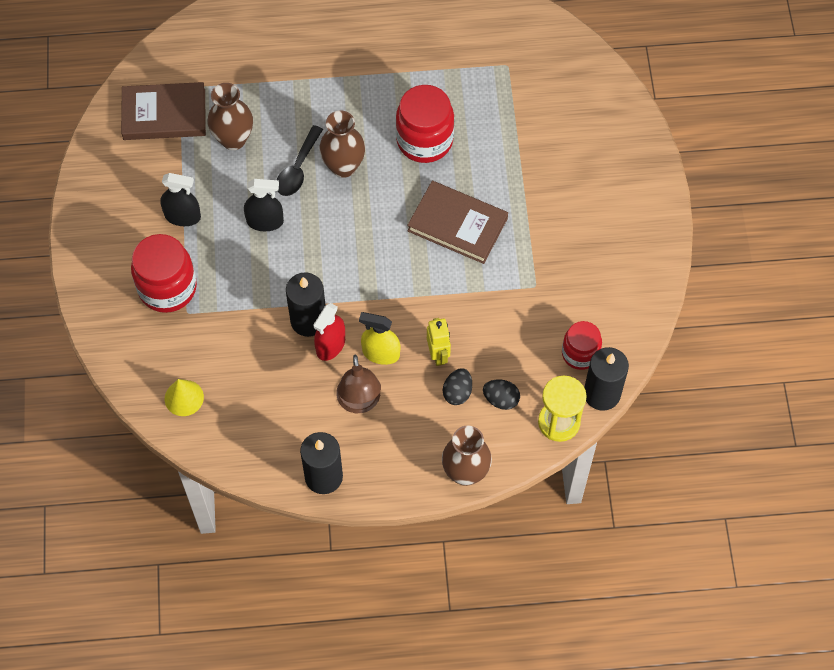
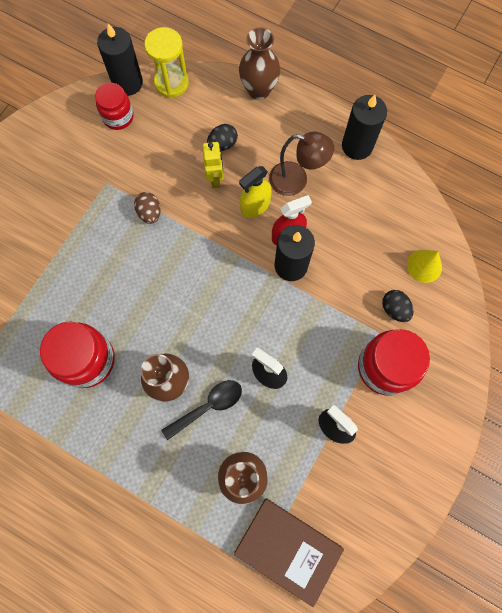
camera: 145 degrees left, 10 degrees up
(359, 403) = (296, 180): brown lamp -> brown lamp turned 75 degrees clockwise
(381, 353) = (255, 206): yellow spray bottle -> yellow spray bottle turned 90 degrees clockwise
(438, 354) = (215, 178): yellow robot -> yellow robot turned 150 degrees clockwise
(457, 225) = (122, 268): brown book -> none
(473, 285) = (150, 213): none -> brown egg
(501, 399) = (197, 121): black egg -> black egg (394, 309)

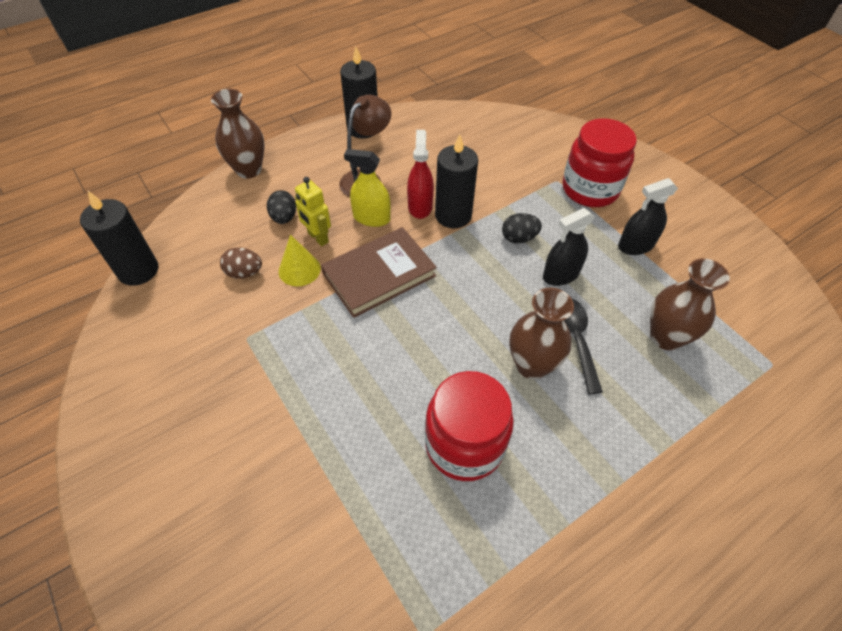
camera: 65 degrees left, 20 degrees down
(118, 117) = (172, 295): red jar -> none
(150, 213) = (315, 309): brown egg -> brown egg (244, 273)
(171, 83) = (176, 232): yellow hourglass -> none
(215, 178) = (318, 238): yellow robot -> yellow robot turned 150 degrees counterclockwise
(255, 206) = (371, 218): yellow spray bottle -> yellow spray bottle turned 120 degrees clockwise
(288, 549) = (755, 328): brown book -> brown book (379, 275)
(394, 309) = (536, 163): black egg -> black egg (519, 238)
(424, 266) = (506, 131): yellow cone -> yellow cone (299, 269)

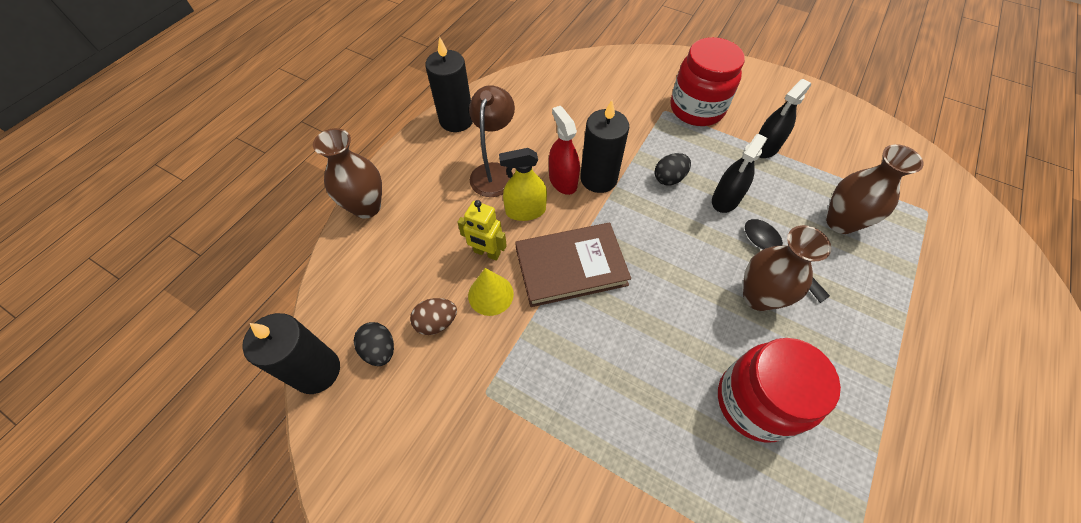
camera: 25 degrees left, 5 degrees up
(284, 218) = (438, 245): black egg -> black egg (380, 350)
(379, 275) = (571, 267): brown book -> brown book turned 45 degrees clockwise

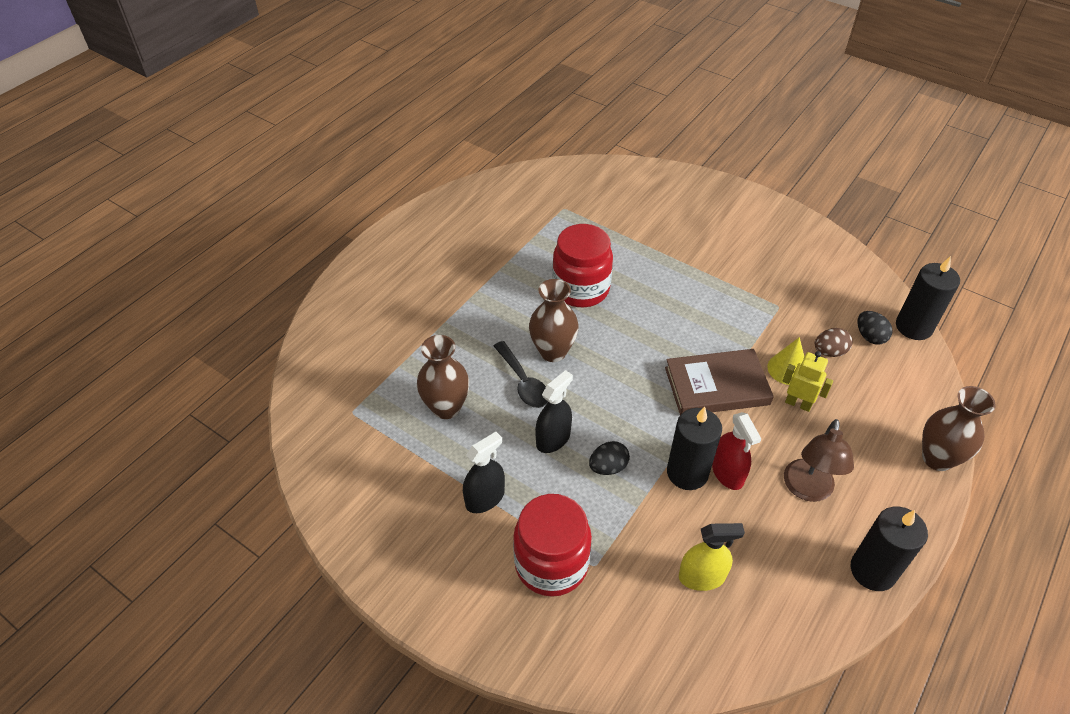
camera: 175 degrees left, 10 degrees down
(525, 211) = (765, 442): yellow spray bottle -> yellow spray bottle (701, 577)

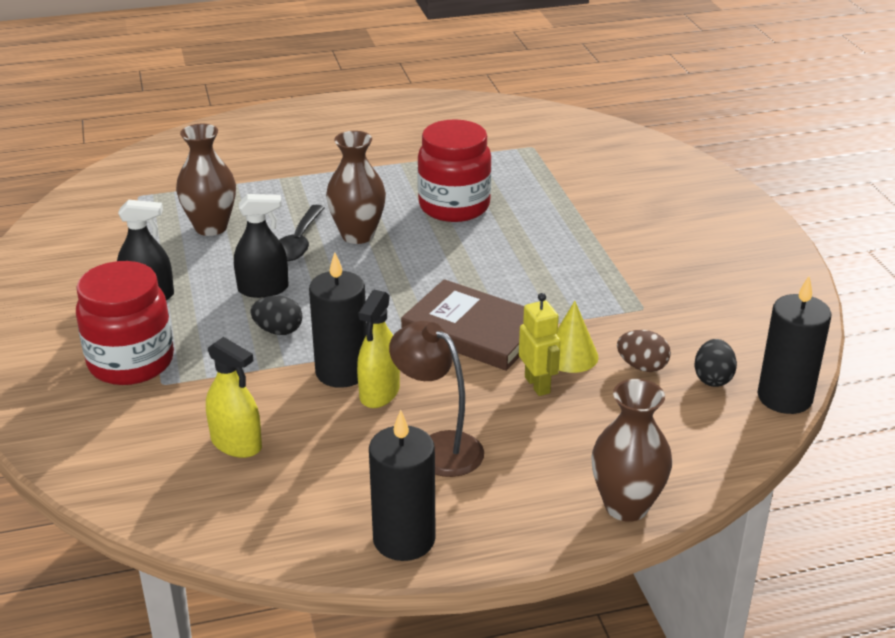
camera: 40 degrees right, 15 degrees down
(727, 473) = (379, 393): red spray bottle -> yellow spray bottle
(807, 490) = (438, 447): brown lamp -> brown lamp turned 75 degrees clockwise

